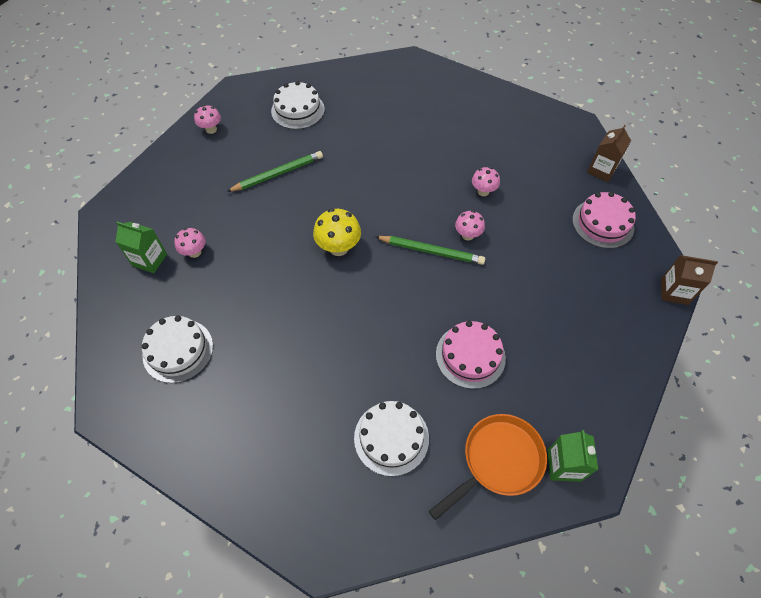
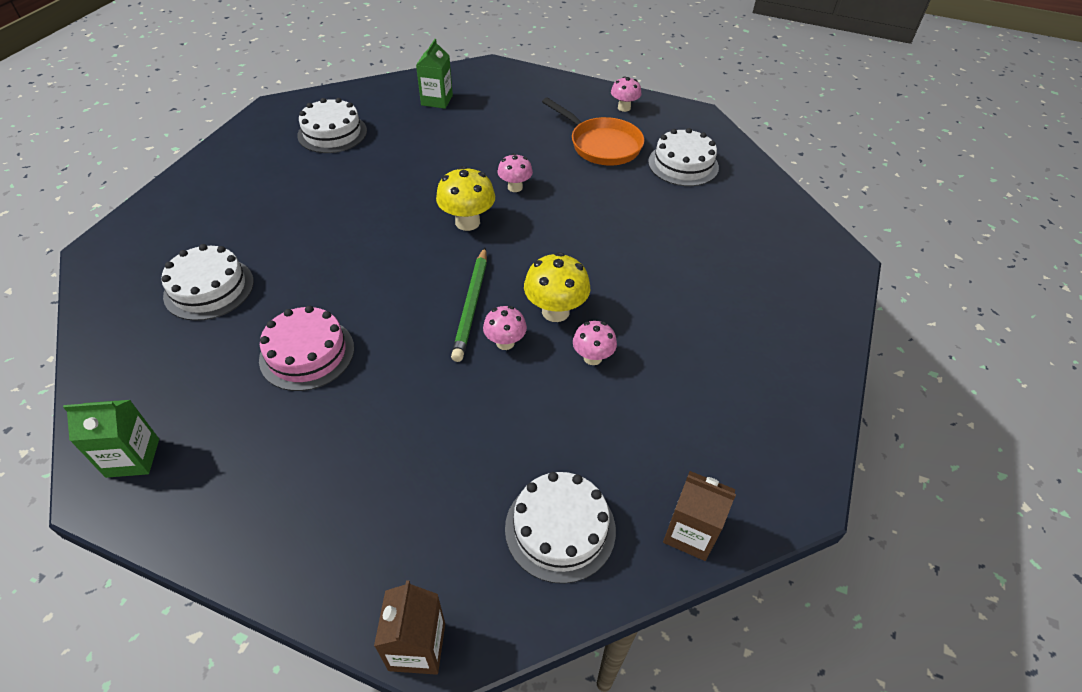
camera: 80 degrees right, 10 degrees down
(194, 252) = (449, 124): pink mushroom -> pink mushroom (515, 187)
(278, 174) = (571, 163): green pencil -> none
(441, 205) = (555, 311): none -> yellow mushroom
(498, 461) = (157, 386): orange pan -> orange pan (601, 145)
(603, 223) = (560, 528): pink cake -> white cake

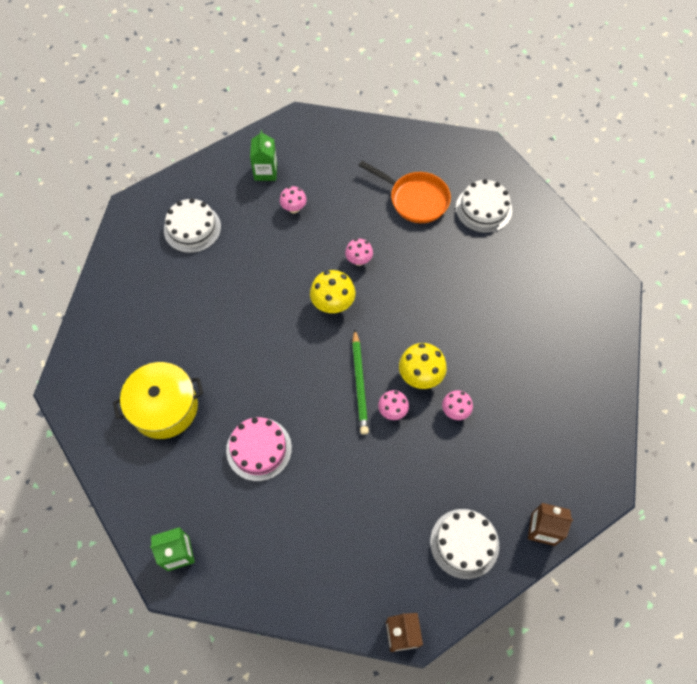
camera: 10 degrees left, 15 degrees up
(209, 288) = (164, 407): white cake -> yellow pot
(624, 108) = (423, 151): pink mushroom -> pink mushroom (294, 208)

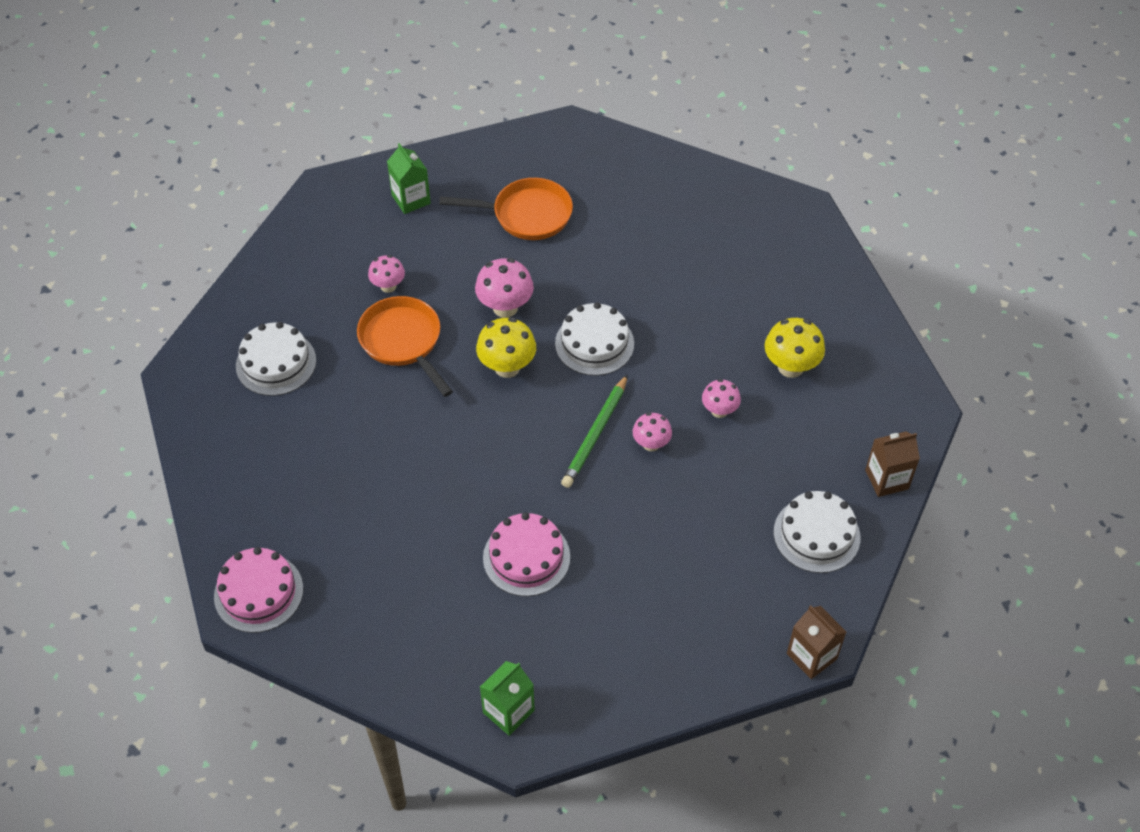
camera: 30 degrees left, 10 degrees down
(84, 381) = (258, 592): none -> pink cake
(164, 407) = (381, 571): yellow pot -> none
(265, 171) = (324, 261): green carton -> green carton (411, 199)
(278, 252) = (403, 342): none -> orange pan
(358, 260) = (505, 307): pink mushroom -> pink mushroom, size x1.57
(360, 384) = (595, 434): green pencil -> green pencil turned 60 degrees clockwise
(420, 376) = (657, 394): yellow mushroom -> yellow mushroom (790, 367)
(483, 209) = (611, 191): white cake -> white cake (594, 343)

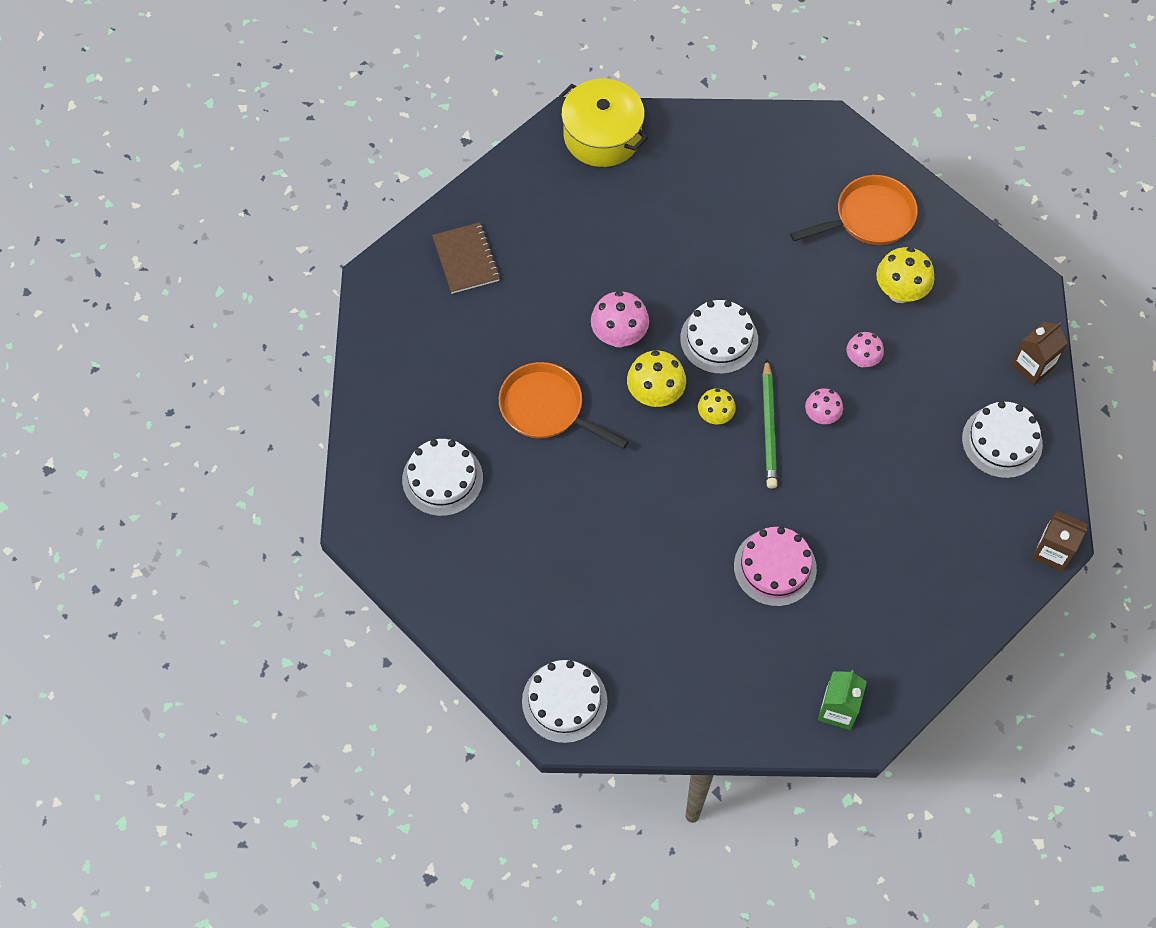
camera: 25 degrees left, 10 degrees up
(258, 592) = (564, 701): pink cake -> white cake
(388, 286) = (499, 358): pink mushroom -> none
(411, 199) = (466, 259): green carton -> brown notebook
(526, 215) = (583, 232): orange pan -> orange pan (869, 218)
(551, 406) = (715, 416): none -> yellow mushroom
(591, 146) = (602, 136): none -> yellow pot

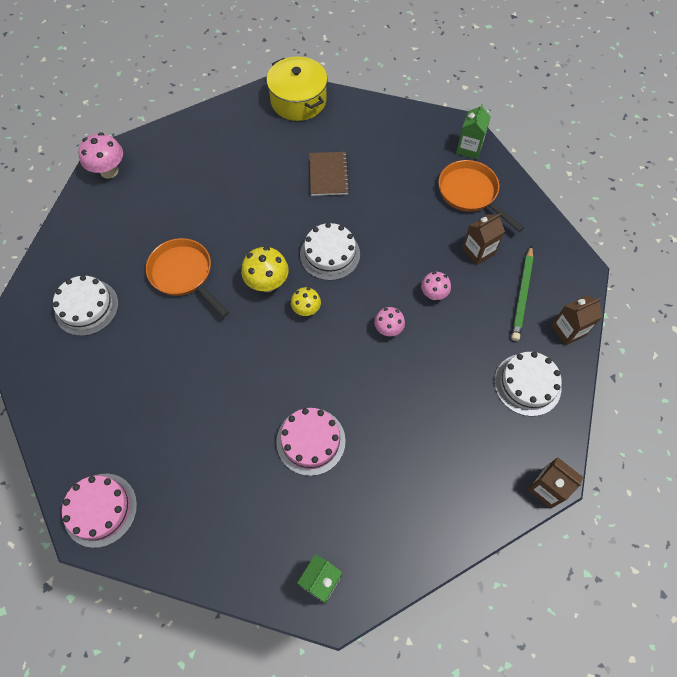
camera: 15 degrees right, 0 degrees up
(466, 259) = (171, 159): brown notebook -> brown notebook (328, 175)
(564, 701) = (100, 509): white cake -> pink cake
(619, 336) = (257, 235): pink mushroom -> pink mushroom (109, 171)
(769, 427) = (344, 328): green pencil -> green pencil (522, 295)
(849, 155) = (469, 148): none -> green carton
(869, 218) = (470, 194): orange pan -> orange pan turned 120 degrees counterclockwise
(900, 292) = (478, 251): yellow mushroom -> brown carton

